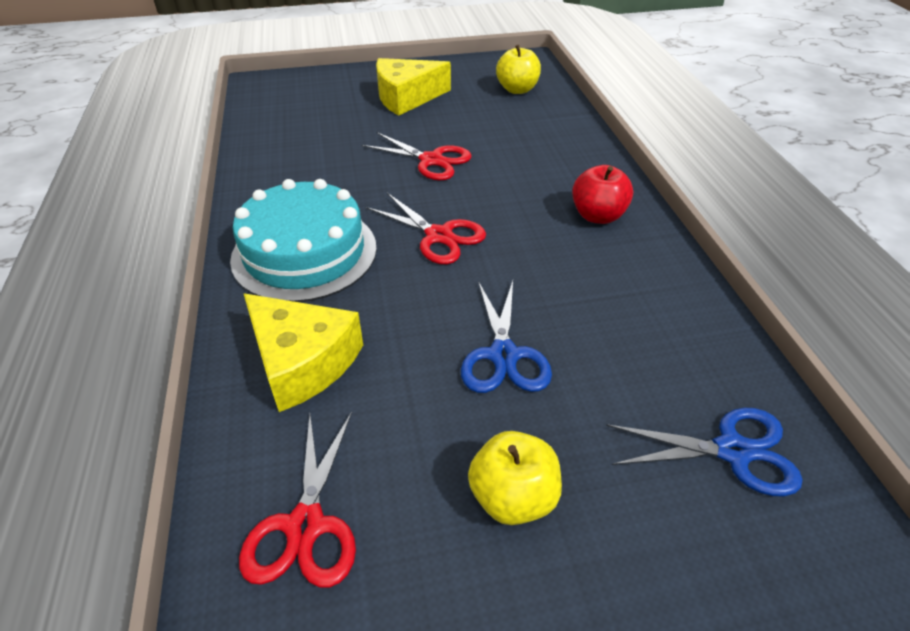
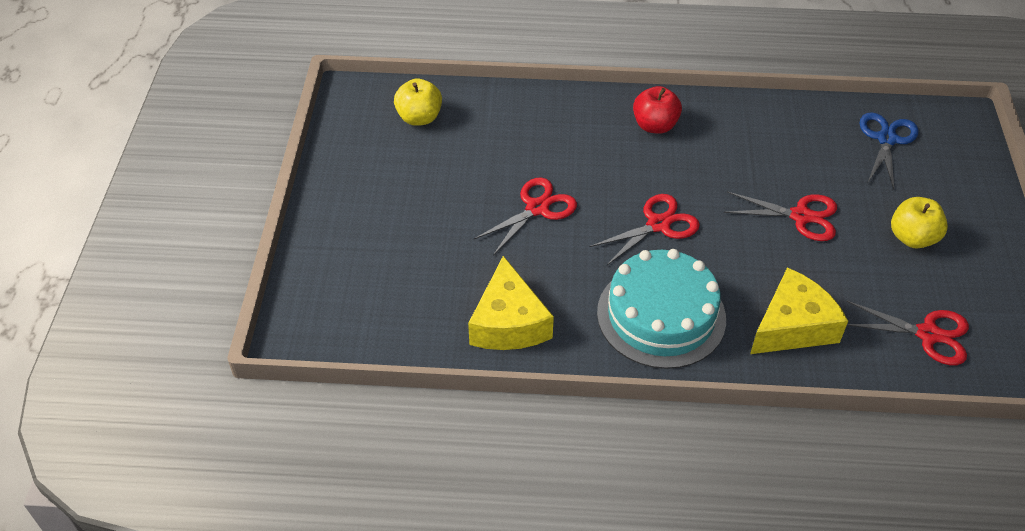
camera: 75 degrees left, 5 degrees up
(406, 97) = (398, 205): yellow cheese -> yellow cheese (508, 323)
(503, 356) = (801, 216): blue scissors -> red scissors

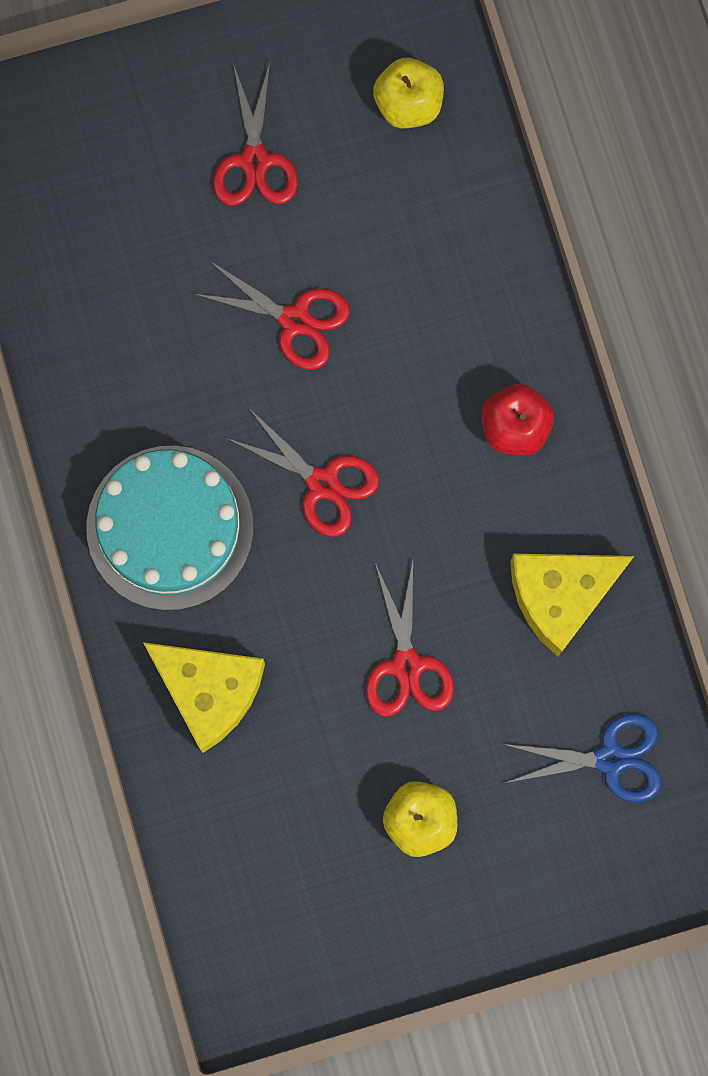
camera: 70 degrees right, 30 degrees up
(508, 323) = (94, 350): yellow cheese -> yellow cheese (560, 596)
(928, 334) = (255, 860): red scissors -> red scissors (255, 162)

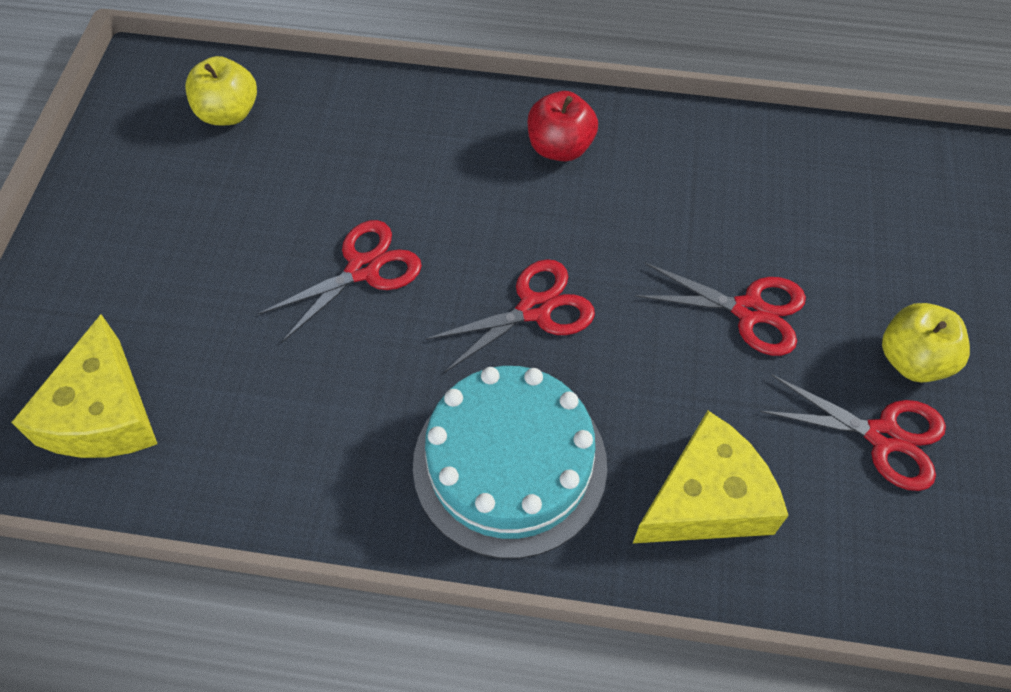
camera: 65 degrees left, 20 degrees down
(255, 162) = (192, 241): red scissors -> red scissors (883, 437)
(560, 596) = (729, 172): yellow cheese -> yellow cheese (103, 413)
(610, 759) = (896, 192): blue scissors -> none

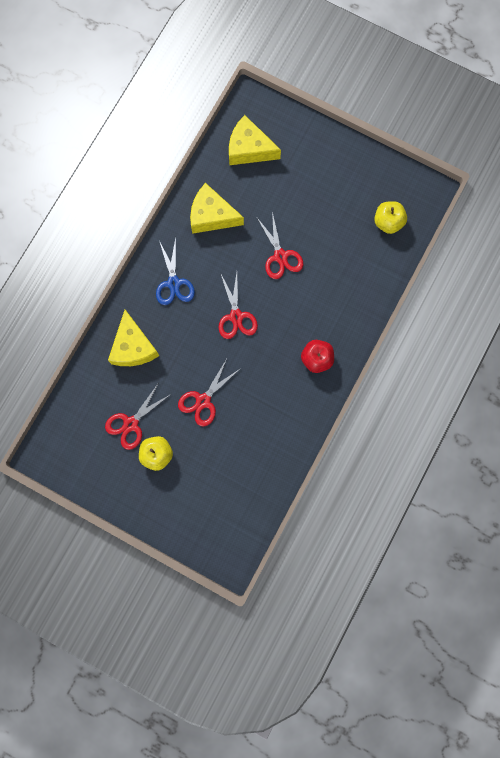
camera: 110 degrees right, 20 degrees up
(305, 438) = (212, 215): none -> yellow cheese
(509, 464) = (174, 283): turquoise cake -> blue scissors

